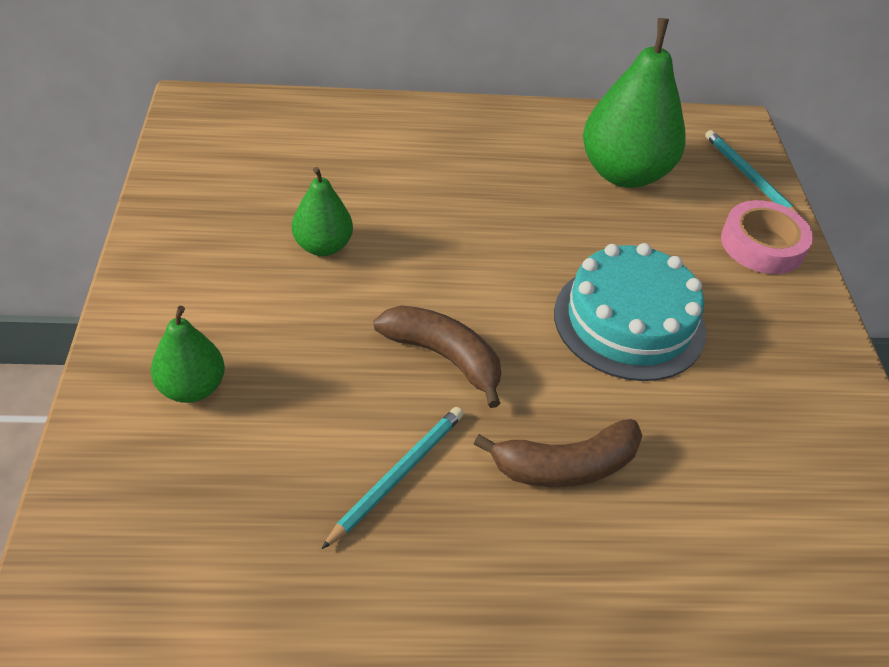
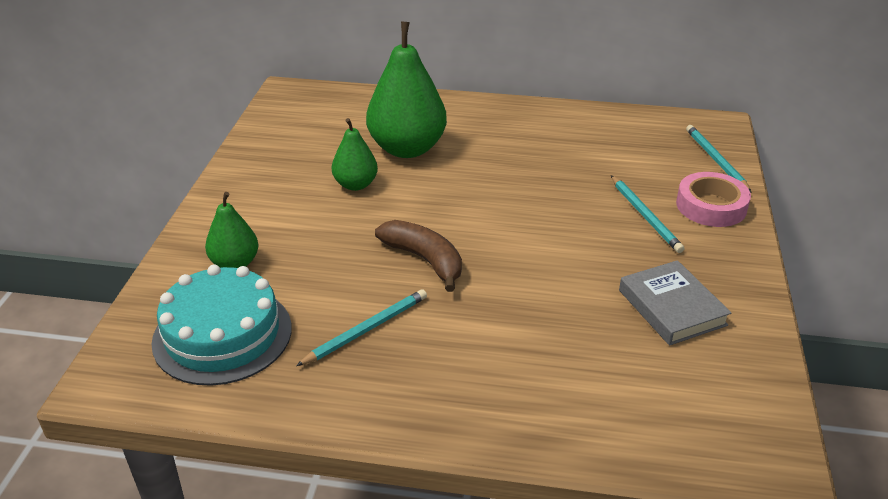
camera: 15 degrees right, 10 degrees down
(566, 466) = (497, 336): brown banana -> none
(624, 173) = (609, 152): green pear -> green pear (407, 148)
(629, 321) = (579, 249): turquoise cake -> turquoise cake (222, 334)
(692, 265) = (645, 216): none -> turquoise pencil
(759, 398) = (672, 307): none -> grey book

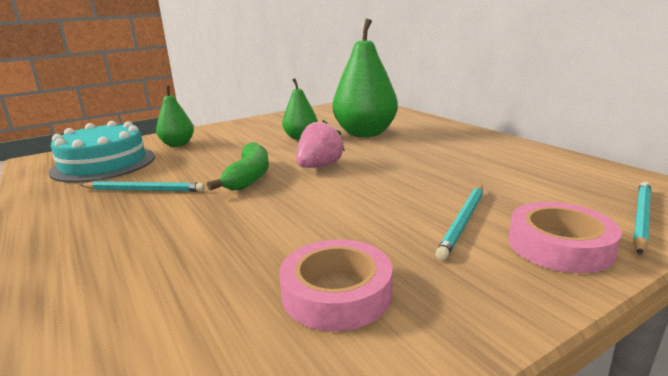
camera: 50 degrees right, 15 degrees down
(424, 260) = (249, 177): brown banana -> green banana
(457, 215) = (319, 166): none -> pink strawberry
(672, 307) = (336, 293): grey book -> pink tape

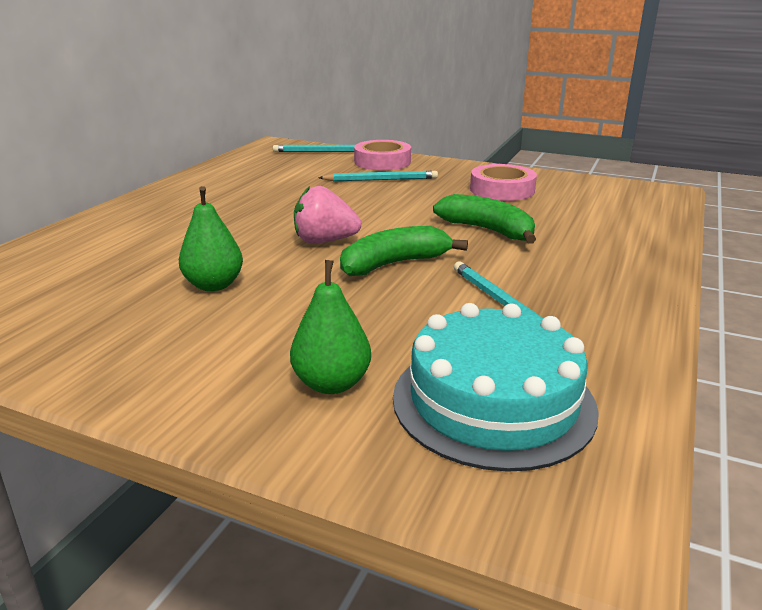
camera: 125 degrees left, 5 degrees up
(240, 227) = (487, 230): none -> green banana
(365, 133) = (167, 250): green pear -> none

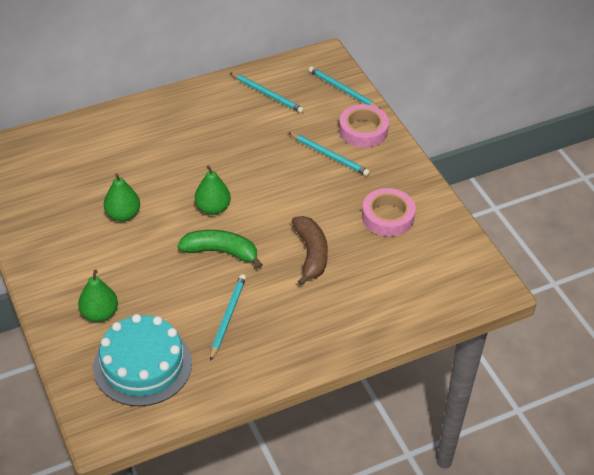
camera: 40 degrees right, 20 degrees up
(254, 170) = (267, 94): none -> turquoise pencil
(324, 241) = (213, 208): pink strawberry -> green pear
(487, 230) = (311, 254): green banana -> brown banana

